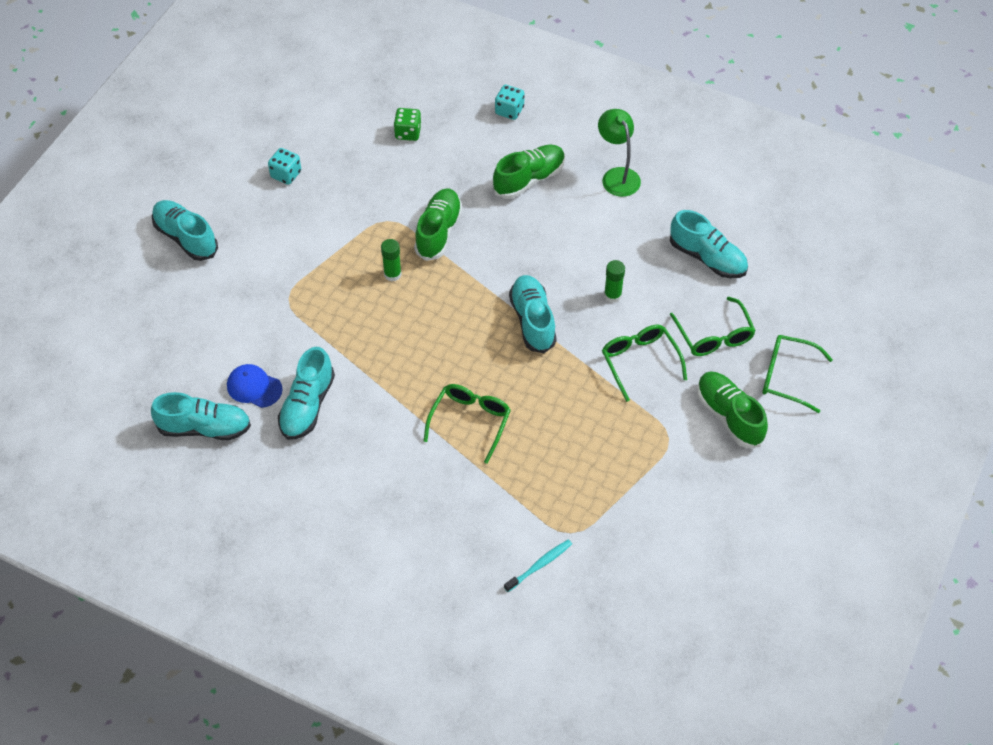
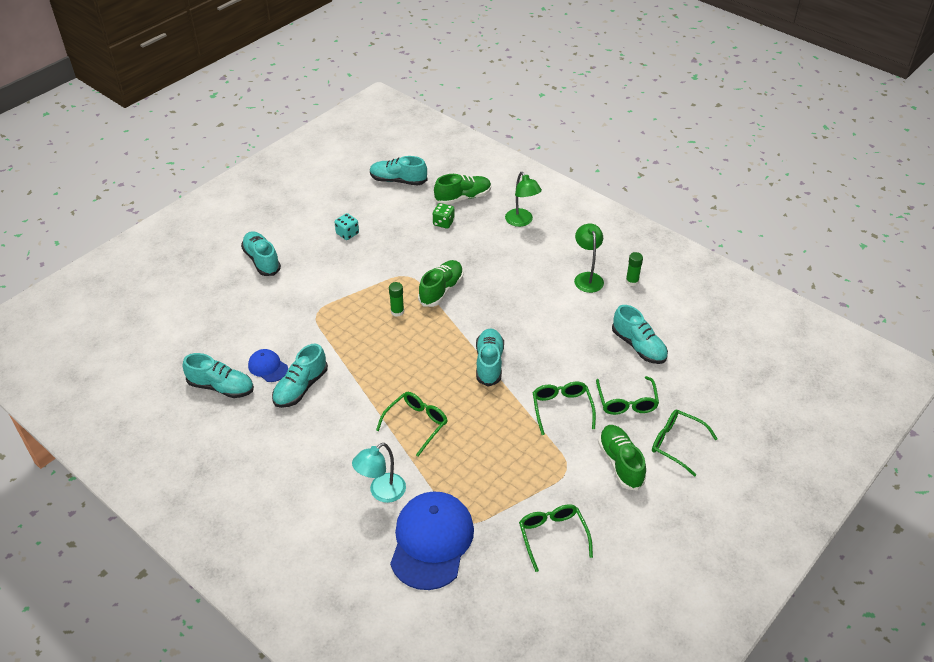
camera: 15 degrees right, 10 degrees down
(325, 80) = (398, 180): none -> turquoise shoe
(459, 519) = (381, 492): none -> turquoise lamp
(509, 110) = (522, 221): turquoise dice -> green lamp
(529, 179) = (520, 268): green shoe -> green shoe (463, 197)
(539, 565) = (431, 541): turquoise toothbrush -> blue cap
(612, 295) = (556, 358): green glue stick -> green glue stick (632, 281)
(677, 524) = (552, 536): none -> green glasses

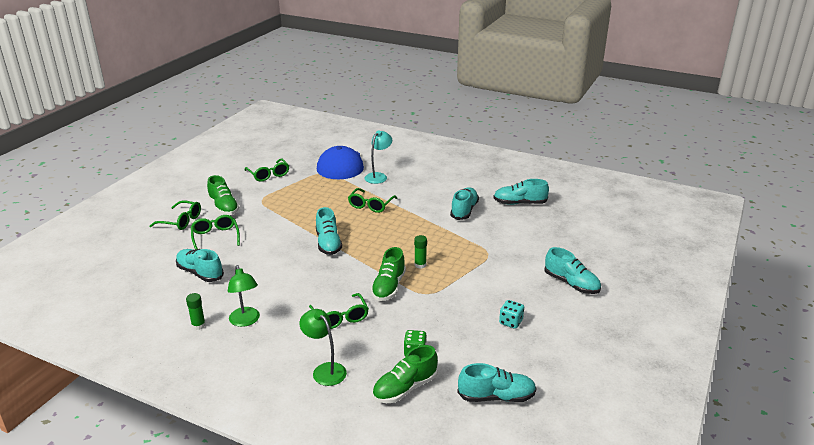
camera: 165 degrees right, 15 degrees down
(268, 367) = (497, 217): blue cap -> none
(561, 408) = (266, 227): green glasses -> green glasses (340, 317)

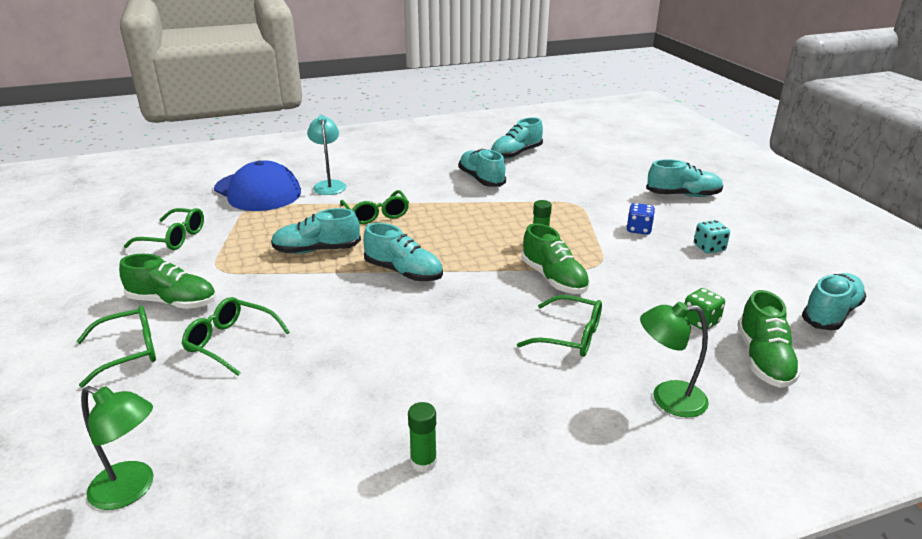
camera: 45 degrees left, 0 degrees up
(200, 273) = (293, 397): turquoise shoe -> turquoise shoe (317, 250)
(246, 321) = (476, 412): green lamp -> green lamp (132, 489)
(492, 288) = (639, 229): none -> blue dice

